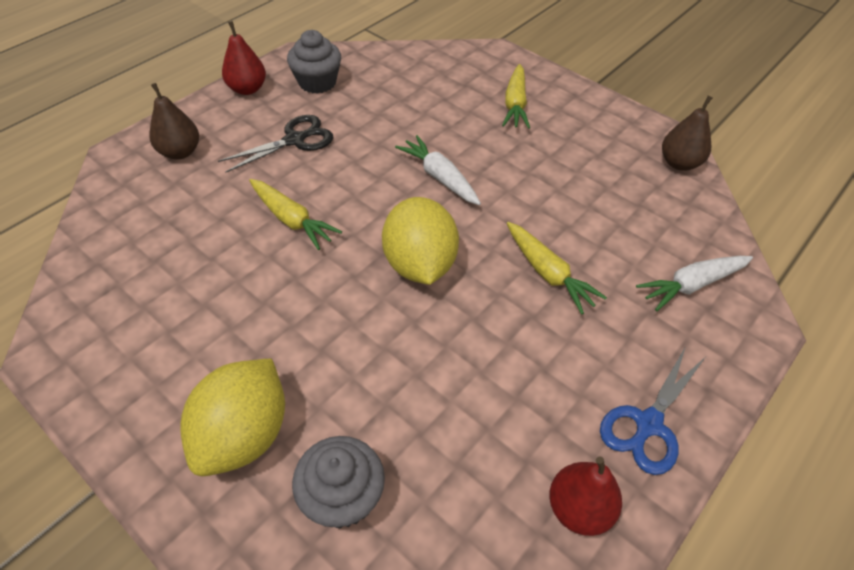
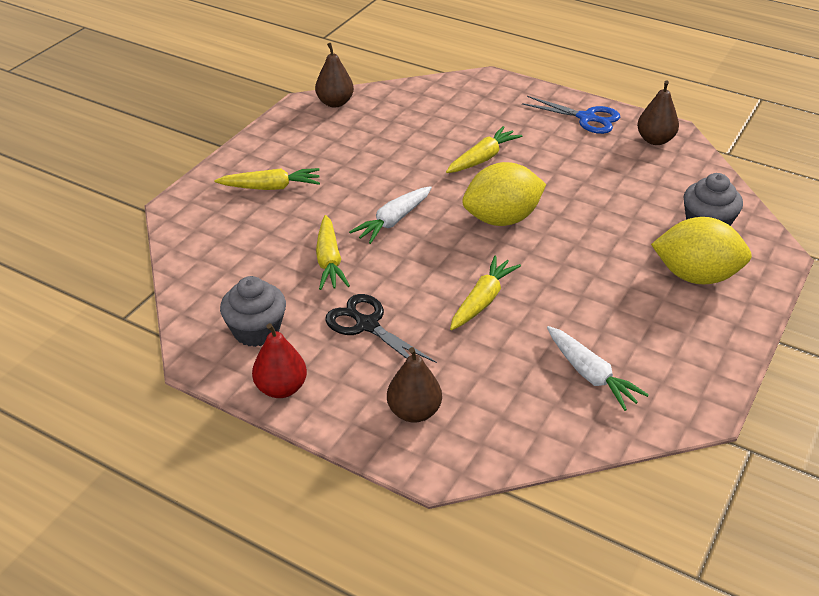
camera: 100 degrees left, 10 degrees down
(391, 128) = (329, 261): none -> yellow carrot
(579, 508) = (655, 140): red pear -> brown pear
(692, 285) = (466, 101): white carrot -> white carrot (590, 375)

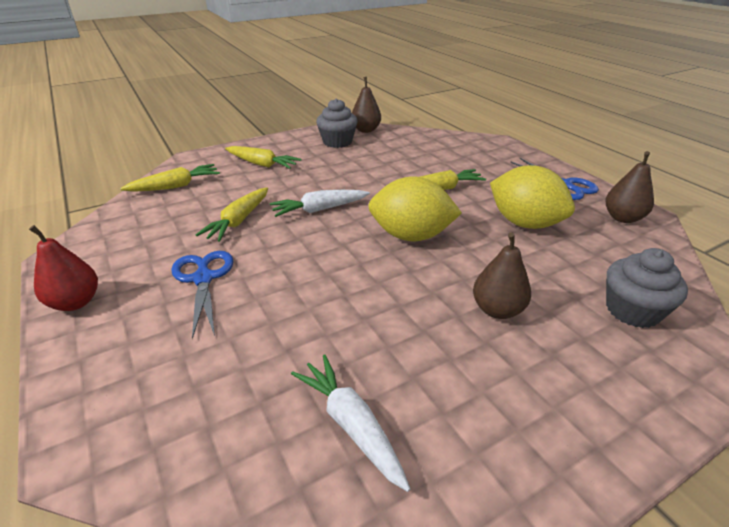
camera: 30 degrees right, 5 degrees down
(256, 330) = (124, 250): grey cupcake -> grey cupcake (337, 142)
(367, 325) = (203, 278): black scissors -> blue scissors
(414, 412) = (139, 376): brown pear -> brown pear (497, 310)
(482, 300) = (321, 296): yellow carrot -> yellow carrot (175, 186)
(590, 375) = (351, 425): white carrot -> white carrot turned 150 degrees clockwise
(695, 276) = (579, 361): yellow lemon -> yellow lemon (524, 223)

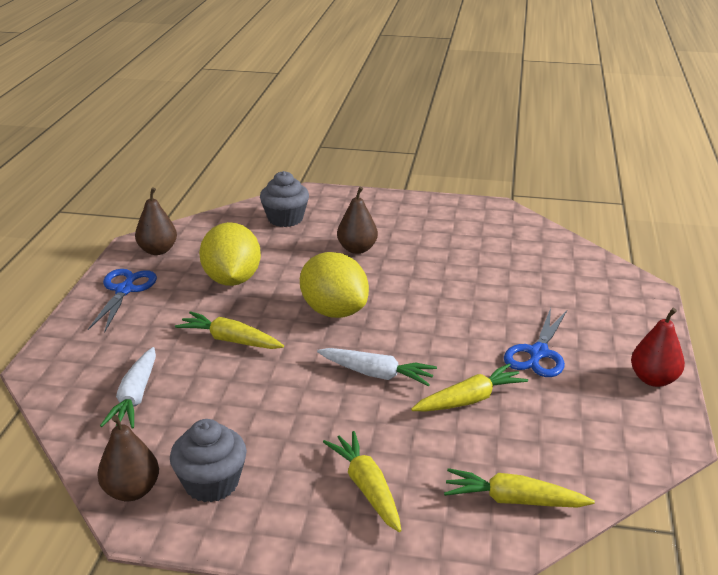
camera: 140 degrees left, 5 degrees down
(351, 425) = (500, 246): white carrot -> white carrot (135, 397)

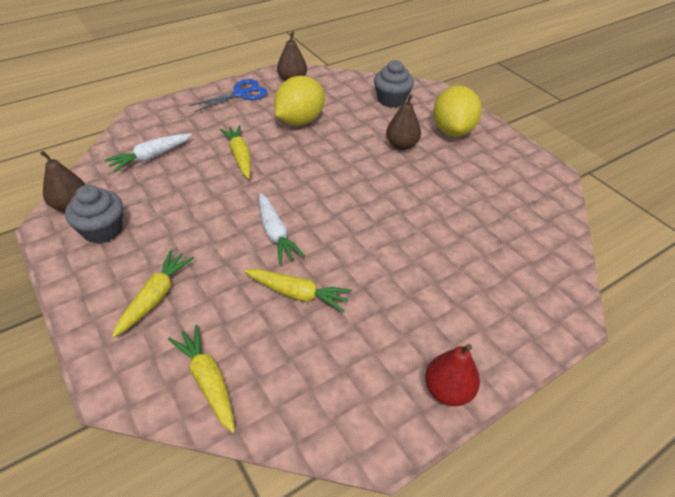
camera: 45 degrees right, 15 degrees up
(334, 311) = (320, 177): yellow lemon -> yellow lemon (452, 130)
(538, 353) = (396, 300): blue scissors -> none

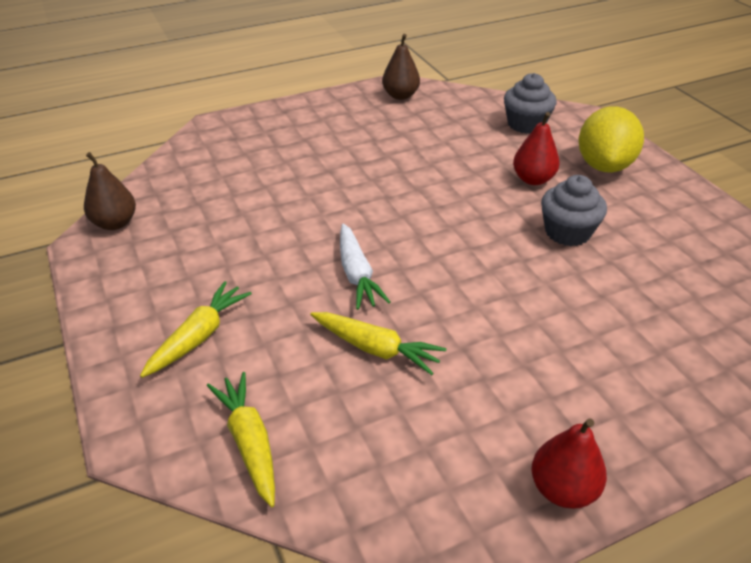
camera: 10 degrees right, 5 degrees down
(103, 230) = (147, 253): grey cupcake -> grey cupcake (567, 232)
(151, 157) = (216, 174): white carrot -> none
(240, 156) = (324, 180): yellow carrot -> none
(241, 94) = (334, 108): blue scissors -> none
(299, 121) = (404, 143): yellow lemon -> none
(401, 145) = (533, 179): brown pear -> red pear

